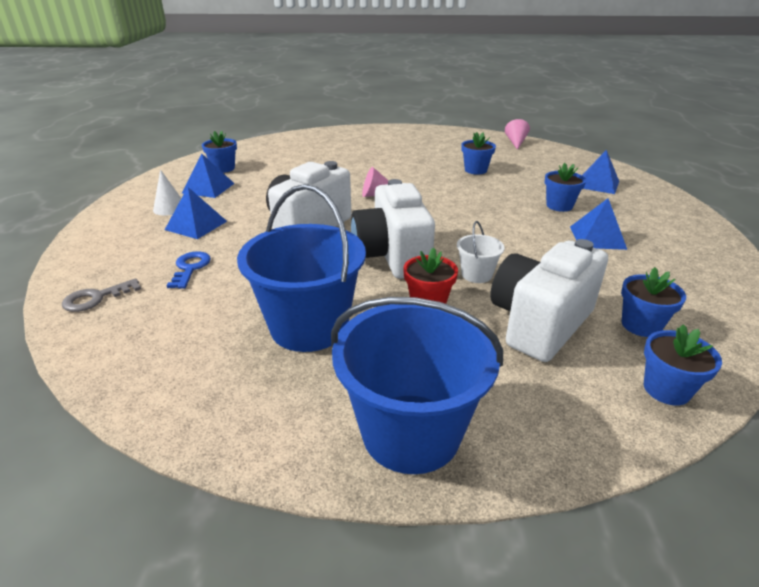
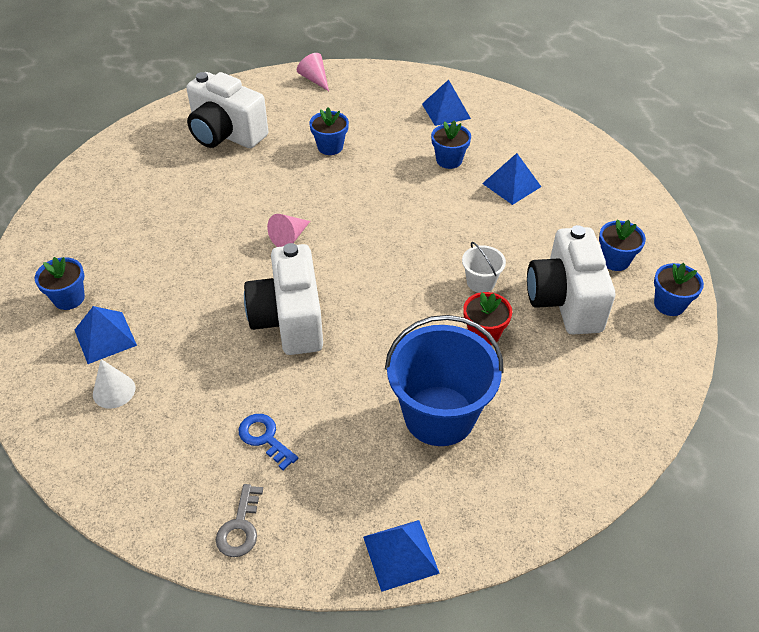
camera: 45 degrees left, 15 degrees up
(196, 225) = (183, 391): blue pyramid -> blue pyramid (400, 554)
(392, 256) = (402, 305): white camera -> white camera (226, 134)
(411, 432) = (593, 438): blue bucket -> none

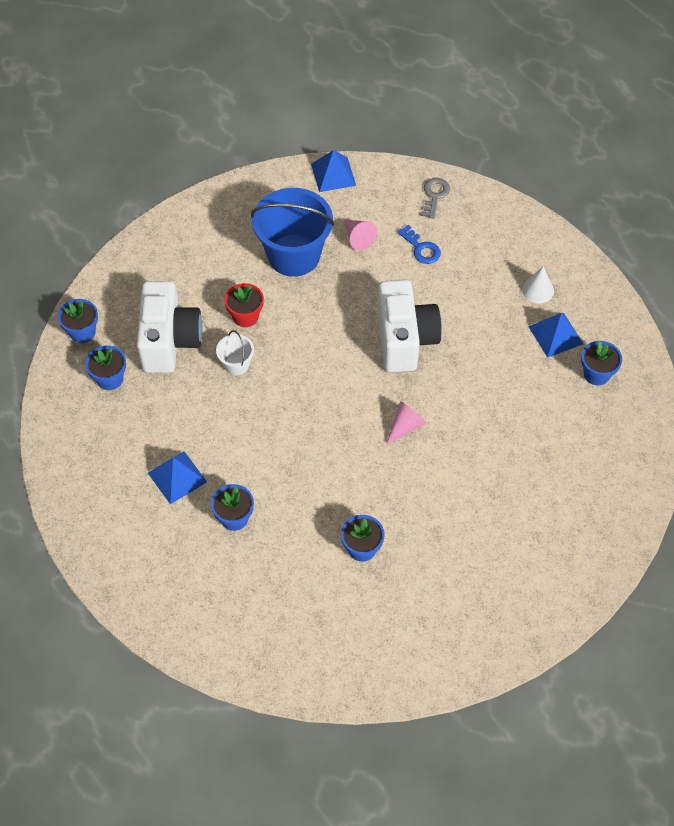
camera: 175 degrees left, 10 degrees up
(226, 134) = (480, 578): white camera -> none
(314, 79) = (376, 676): pink cone -> pink cone (358, 238)
(446, 111) = (221, 600): blue pyramid -> none

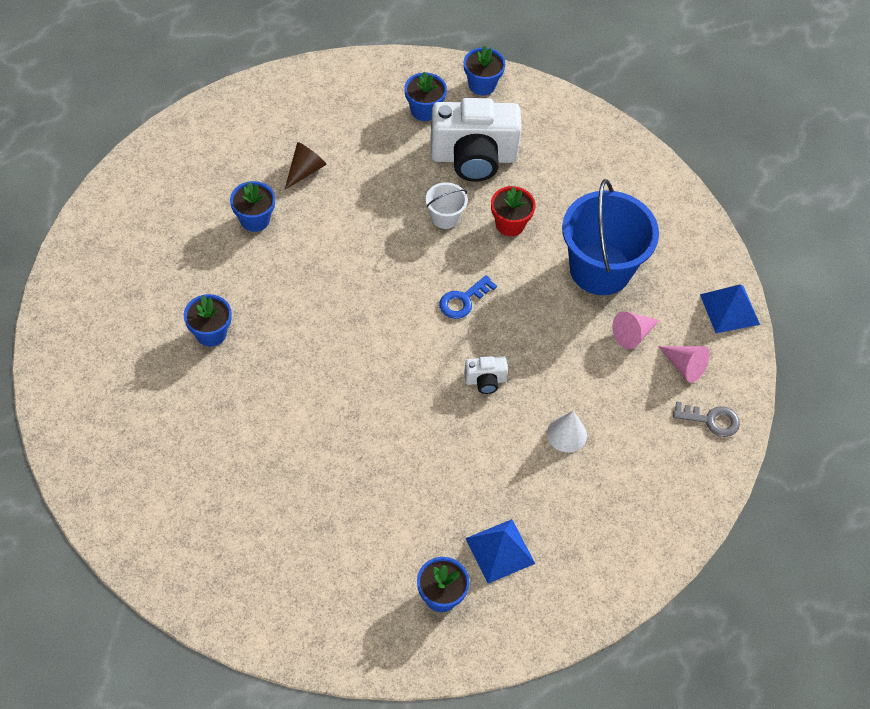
camera: 85 degrees right, 0 degrees up
(177, 477) = (305, 170): blue pyramid -> brown cone
(405, 340) = (485, 380): white camera -> white camera, size x0.43
(405, 426) = (365, 378): pink cone -> pink cone (684, 366)
(421, 248) = (624, 402): blue key -> blue key (463, 300)
(538, 290) = (569, 534): white cone -> white cone (566, 434)

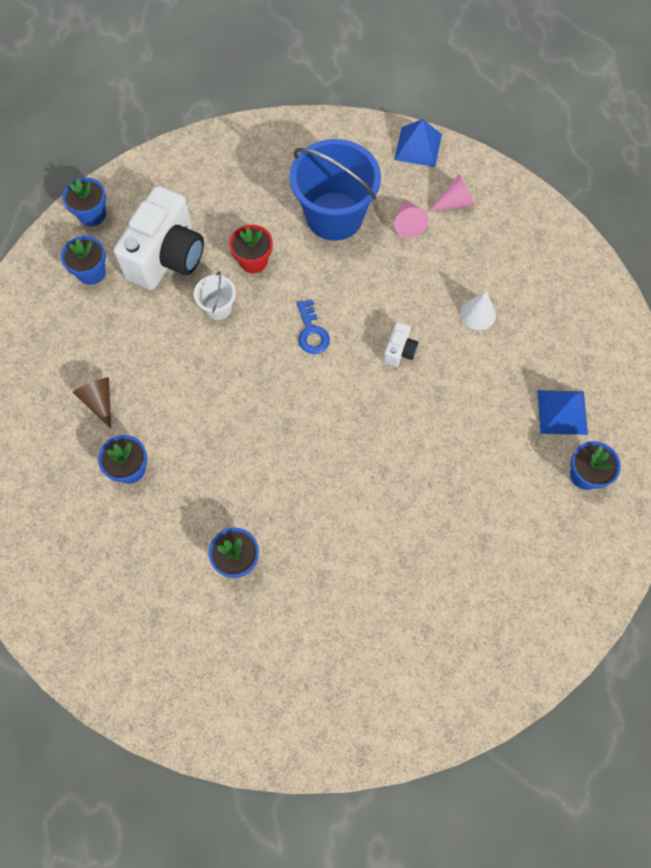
camera: 60 degrees left, 10 degrees up
(711, 420) = (510, 208): grey key -> none

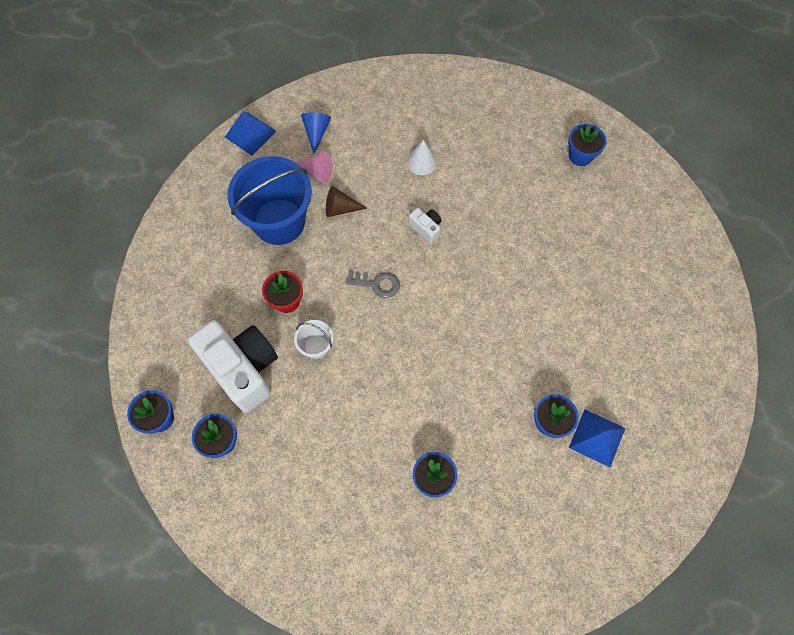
camera: 65 degrees left, 0 degrees up
(99, 401) = (356, 482): brown cone -> brown cone (340, 208)
(312, 332) = (377, 284): blue key -> grey key
(454, 202) = (316, 132): pink cone -> blue cone
(562, 412) = (526, 146): blue pyramid -> blue pyramid (597, 438)

